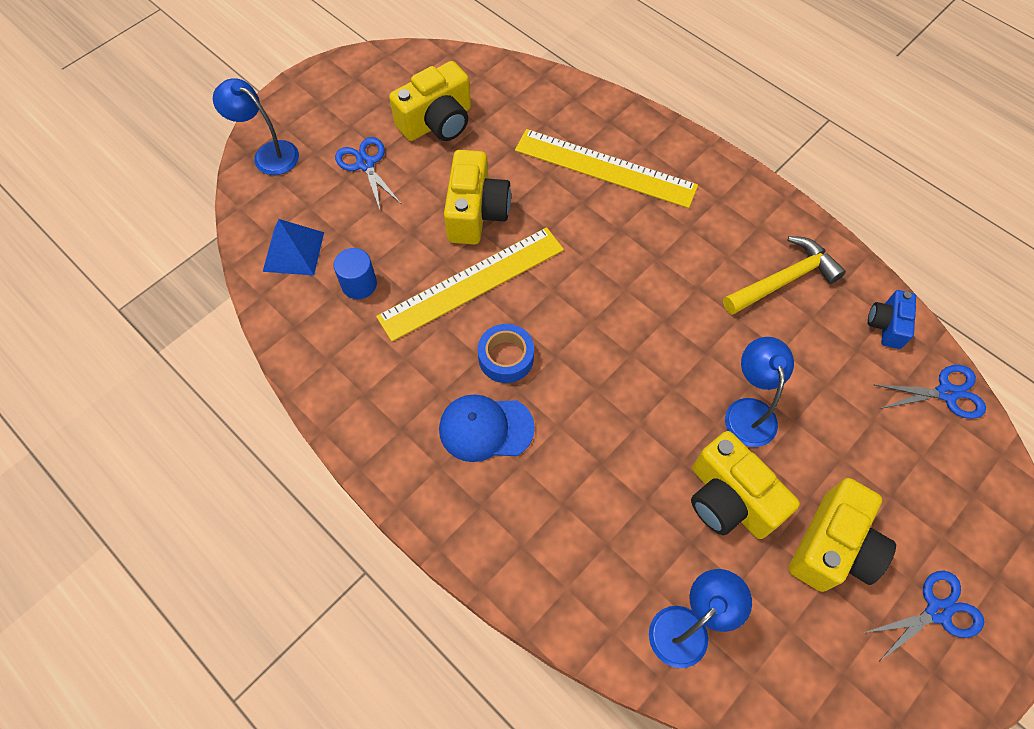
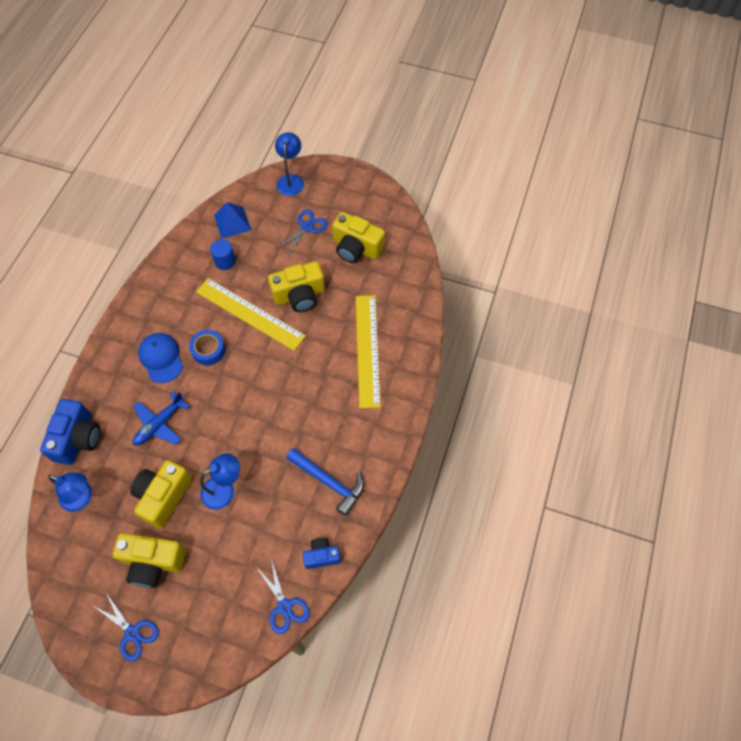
camera: 65 degrees right, 0 degrees up
(574, 603) = (78, 438): none -> blue camera
(603, 467) = (159, 424): none -> blue plane
(784, 280) = (329, 482): yellow hammer -> blue hammer

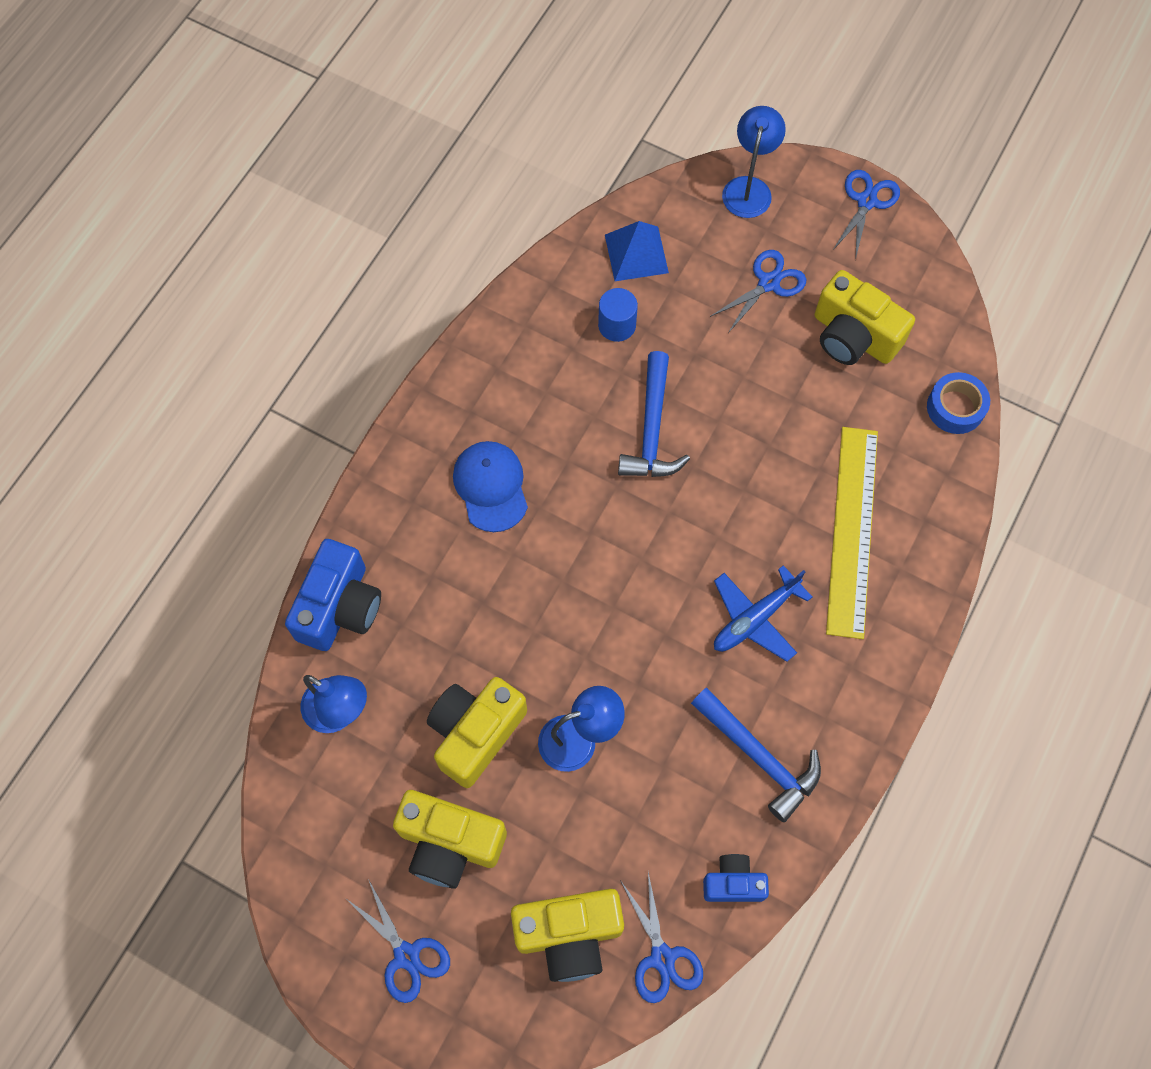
camera: 10 degrees right, 5 degrees up
(159, 424) = (479, 605): blue plane -> blue plane (755, 619)
(208, 350) = (573, 485): blue tape -> blue tape (955, 407)
(250, 313) = (652, 430): yellow ruler -> blue hammer
(299, 295) = (742, 410): yellow camera -> yellow camera (569, 935)
(355, 178) = (866, 201): none -> blue scissors

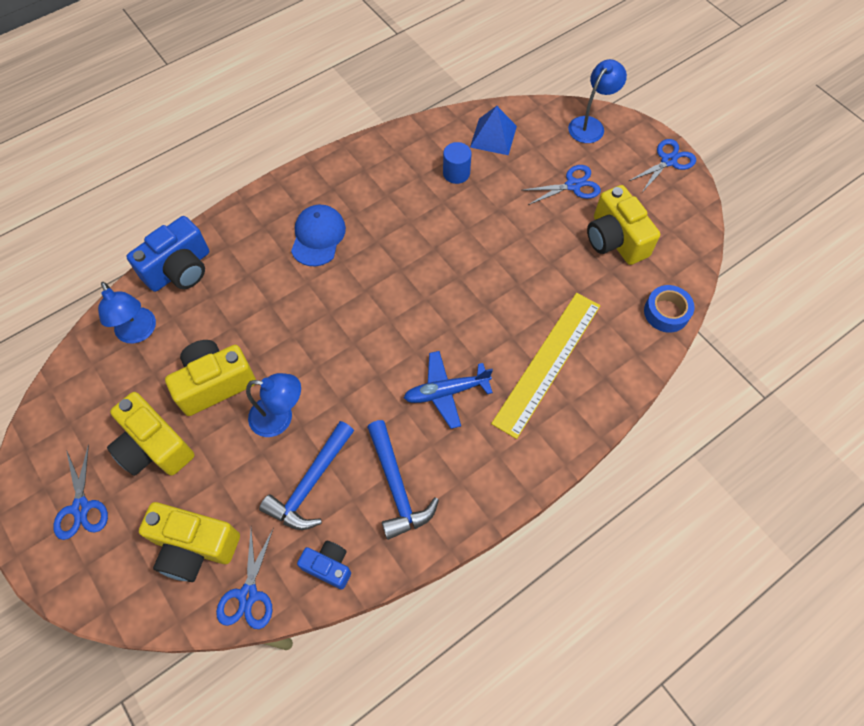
camera: 25 degrees right, 5 degrees down
(652, 430) = (443, 244): blue hammer -> blue hammer (310, 484)

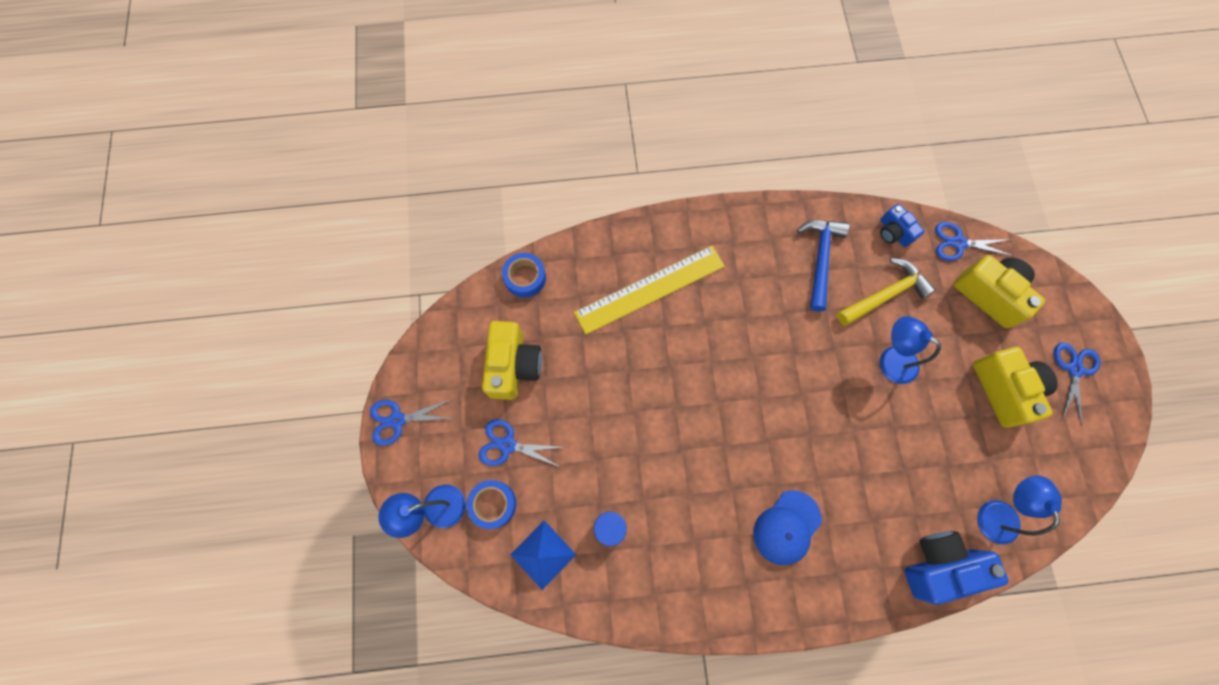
camera: 150 degrees left, 10 degrees up
(215, 383) = (937, 420): yellow camera -> none
(248, 595) = (958, 243): blue scissors -> blue scissors turned 120 degrees counterclockwise
(310, 484) = (885, 294): blue hammer -> yellow hammer
(446, 392) = (745, 309): blue plane -> none
(552, 146) = (493, 504): none -> blue tape

